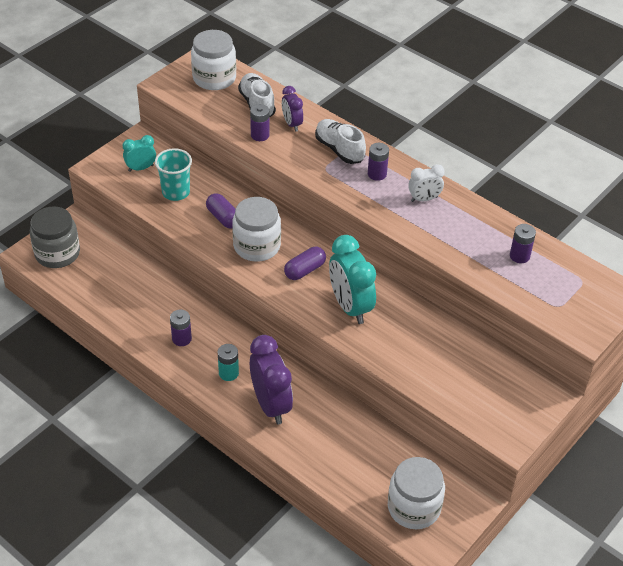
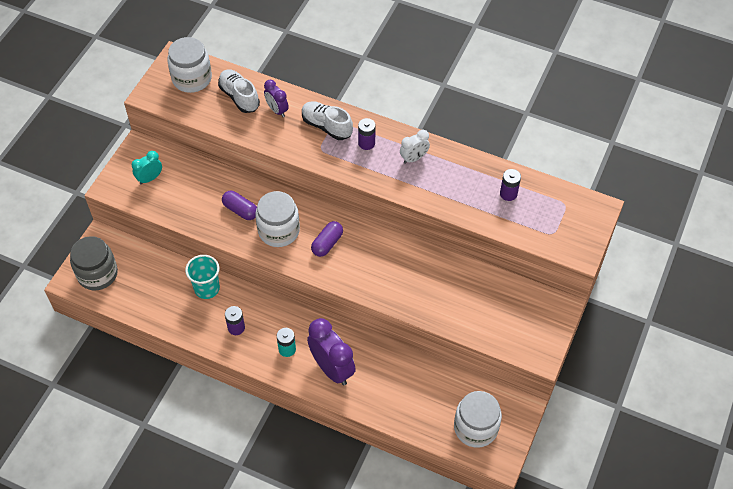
camera: 15 degrees left, 10 degrees up
(176, 192) = (190, 195): turquoise cup -> turquoise cup (207, 288)
(260, 135) = (253, 128): purple battery -> none
(350, 307) = (376, 268): turquoise clock -> none

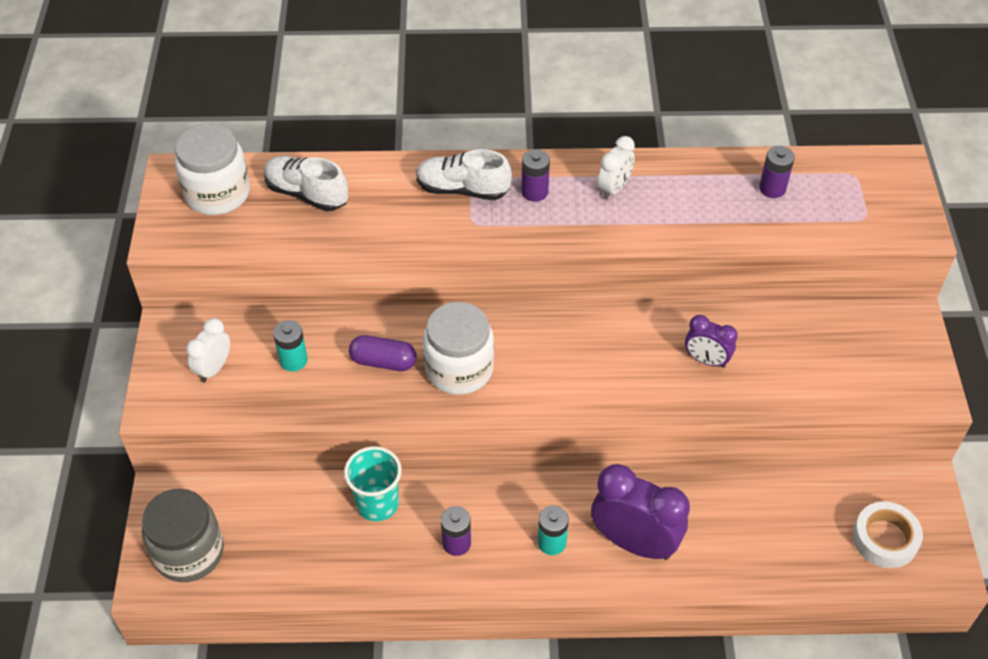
camera: 25 degrees left, 5 degrees down
(150, 178) = (214, 368): turquoise clock -> white clock
(193, 190) = (293, 360): none -> turquoise battery
(277, 110) = (375, 193): purple clock -> purple clock (706, 360)
(327, 243) = (541, 359): purple capsule -> none
(475, 428) = (885, 539): white jar -> white tape

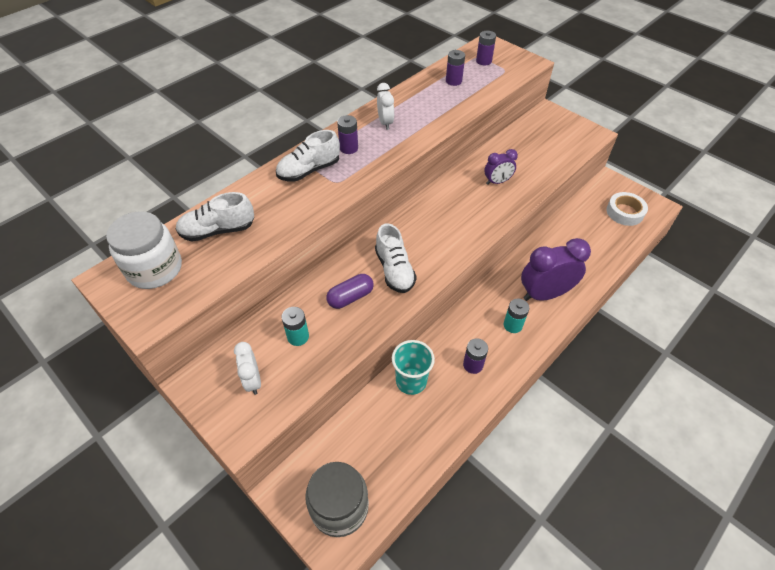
camera: 45 degrees left, 0 degrees up
(459, 369) = (394, 270): white jar -> white shoe
(854, 186) = (483, 61): none -> purple battery

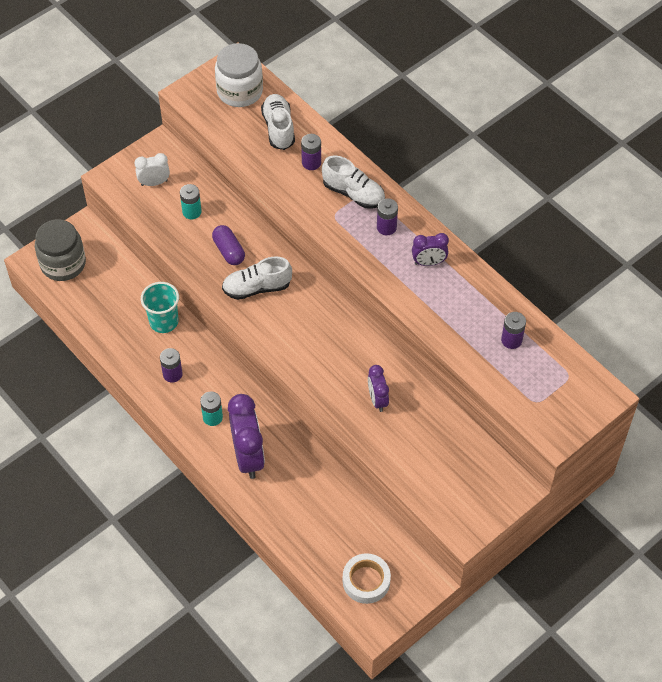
camera: 95 degrees right, 5 degrees up
(309, 170) = (353, 193): white shoe -> white shoe turned 150 degrees clockwise
(385, 123) = (429, 262): white clock -> purple clock
(483, 61) = (558, 381): purple battery -> purple battery (311, 162)

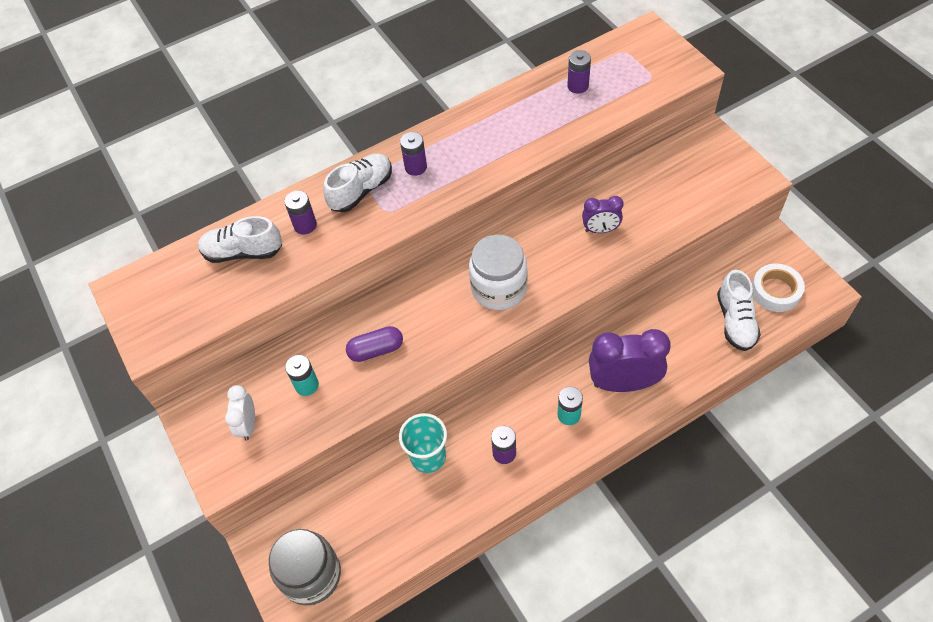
camera: 75 degrees left, 0 degrees up
(240, 91) = (169, 287): white jar -> white jar (499, 288)
(257, 288) = (435, 326): white shoe -> white shoe (735, 321)
(429, 262) = (470, 137): purple clock -> none

